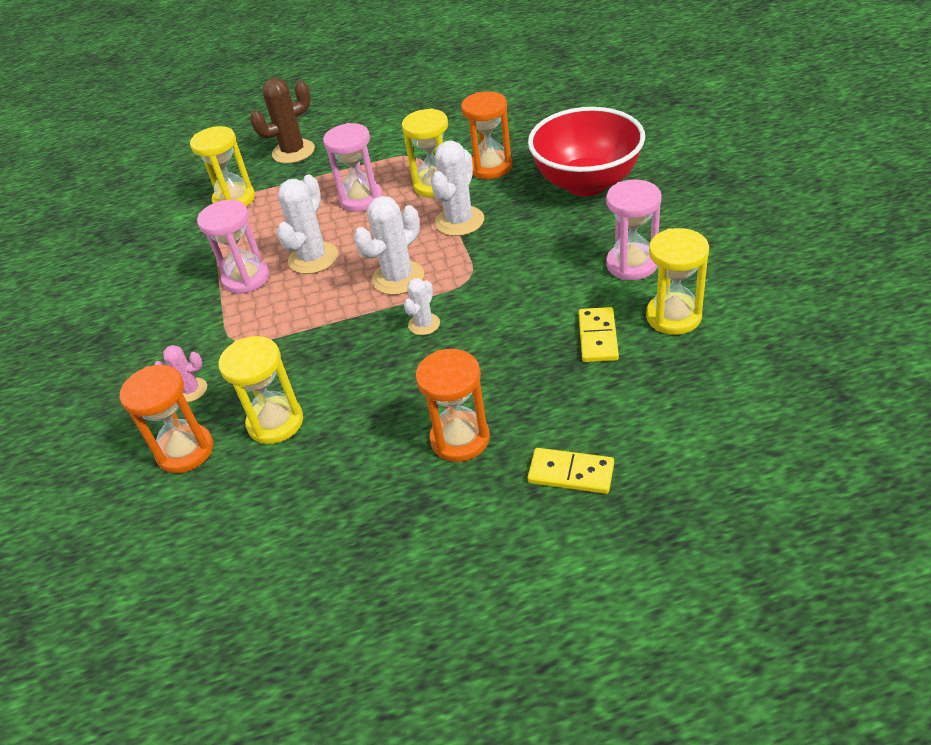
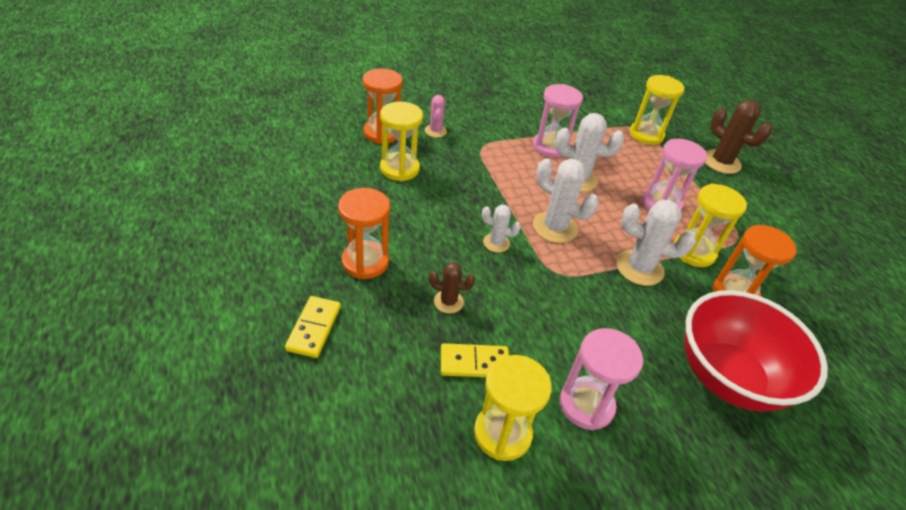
camera: 75 degrees right, 0 degrees up
(518, 360) = (448, 302): none -> brown cactus

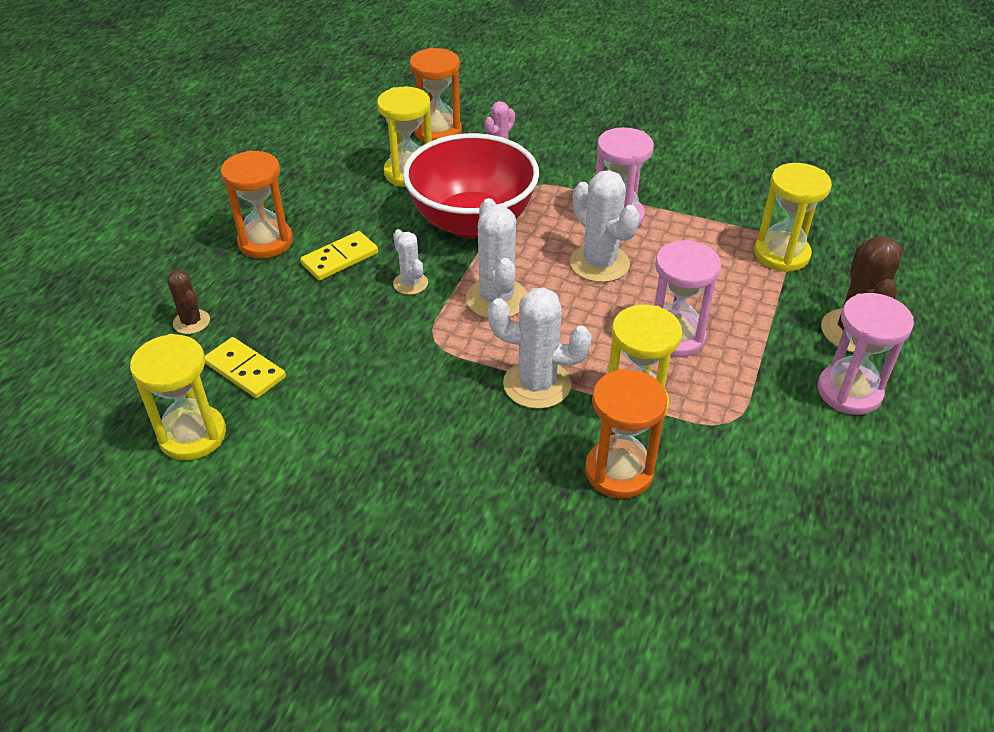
camera: 45 degrees right, 0 degrees up
(314, 328) = (158, 273): yellow domino -> yellow domino (340, 258)
(448, 302) = (292, 310): brown cactus -> brown cactus (191, 322)
(586, 405) = (294, 462): pink hourglass -> pink hourglass (849, 392)
(639, 268) = (537, 384): white cactus -> white cactus turned 45 degrees counterclockwise
(727, 377) = (476, 534): red bowl -> red bowl (472, 222)

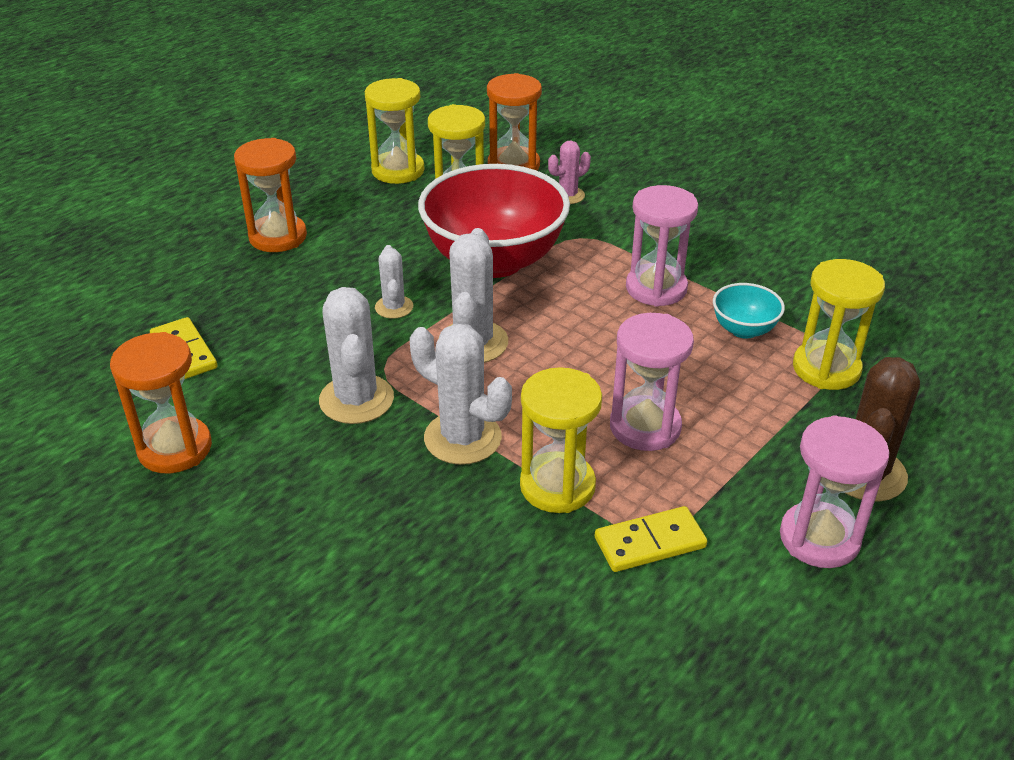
camera: 20 degrees right, 5 degrees down
(191, 322) = (163, 296): brown cactus -> none
(192, 435) = (99, 400): yellow hourglass -> yellow hourglass (398, 171)
(340, 258) = (339, 268): yellow domino -> yellow domino (649, 542)
(599, 263) = (606, 332): white cactus -> white cactus (356, 399)
(619, 471) = (496, 551): orange hourglass -> orange hourglass (175, 448)
(704, 236) = (743, 329): none -> turquoise bowl

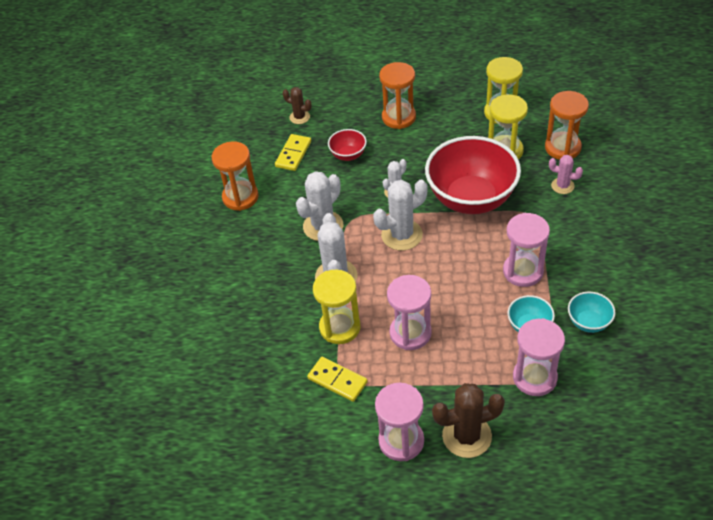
camera: 55 degrees right, 10 degrees up
(129, 309) = (299, 117): none -> brown cactus
(269, 308) = (348, 155): none -> red bowl
(785, 288) = (588, 322): none -> turquoise bowl
(826, 369) = (534, 377): yellow hourglass -> pink hourglass

